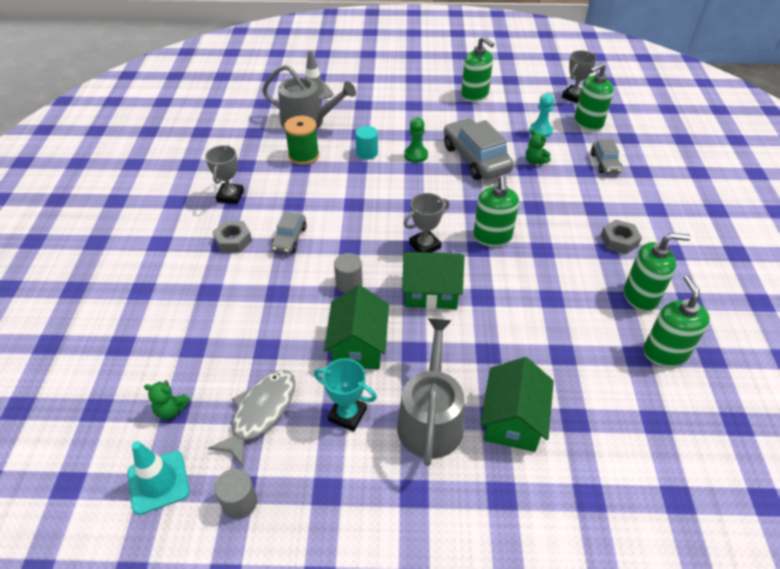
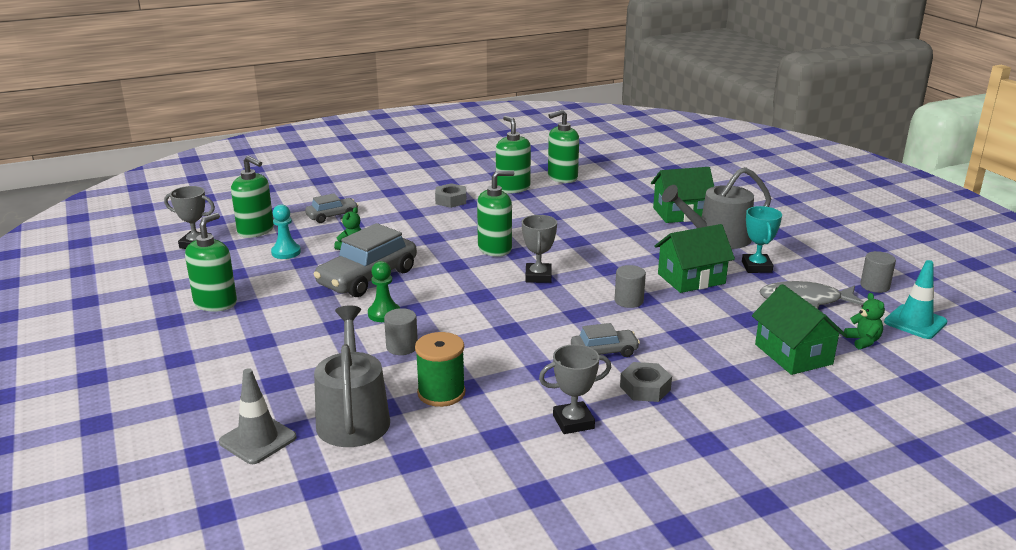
camera: 115 degrees left, 20 degrees down
(367, 153) = (402, 347): turquoise cylinder -> grey cylinder
(425, 245) = (538, 276): grey trophy -> grey trophy turned 60 degrees clockwise
(431, 292) = (595, 262): green house -> green house (793, 354)

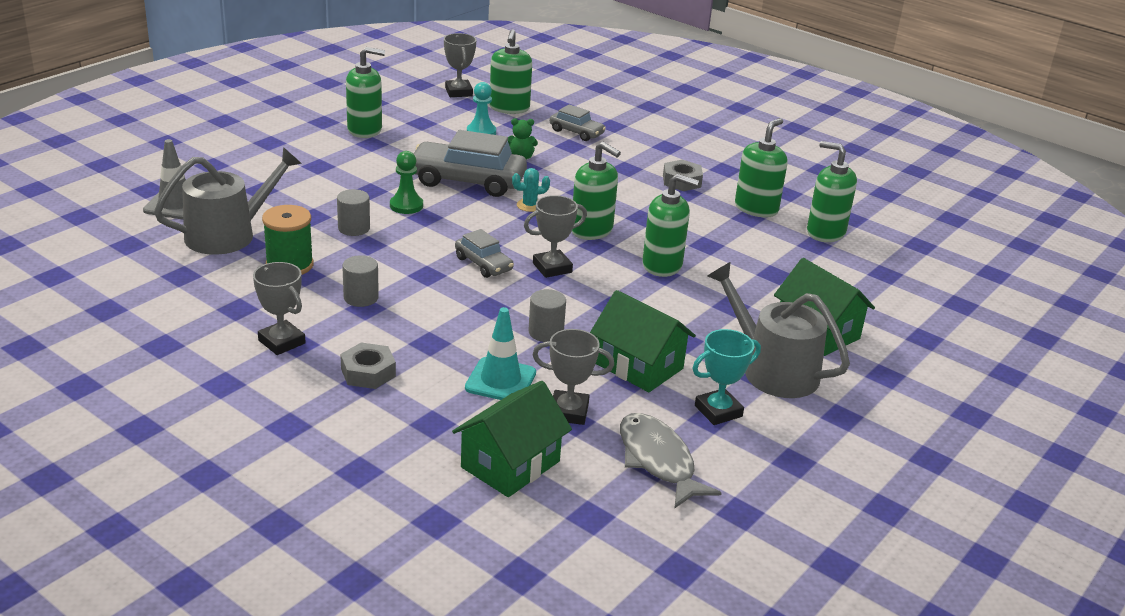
camera: 60 degrees right, 5 degrees up
(434, 262) = (529, 205): none -> turquoise cactus
(565, 237) = (662, 265): none -> green soap dispenser
(604, 352) = (422, 336): grey car -> grey car (483, 264)
(737, 317) = (568, 412): none -> grey trophy
(863, 341) = (586, 518): green teddy bear -> none
(874, 286) = (756, 519): grey cylinder -> grey cylinder (361, 298)
(915, 322) = (677, 563): turquoise traffic cone -> turquoise traffic cone (500, 380)

